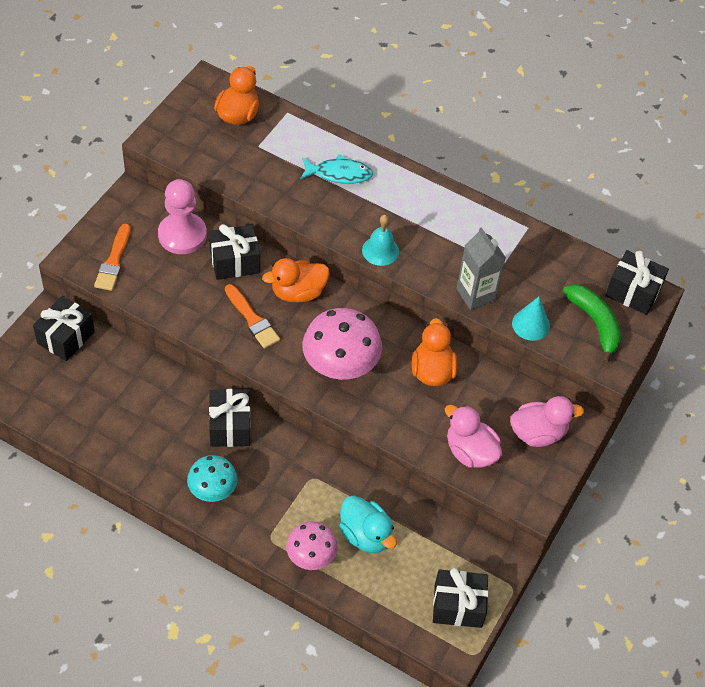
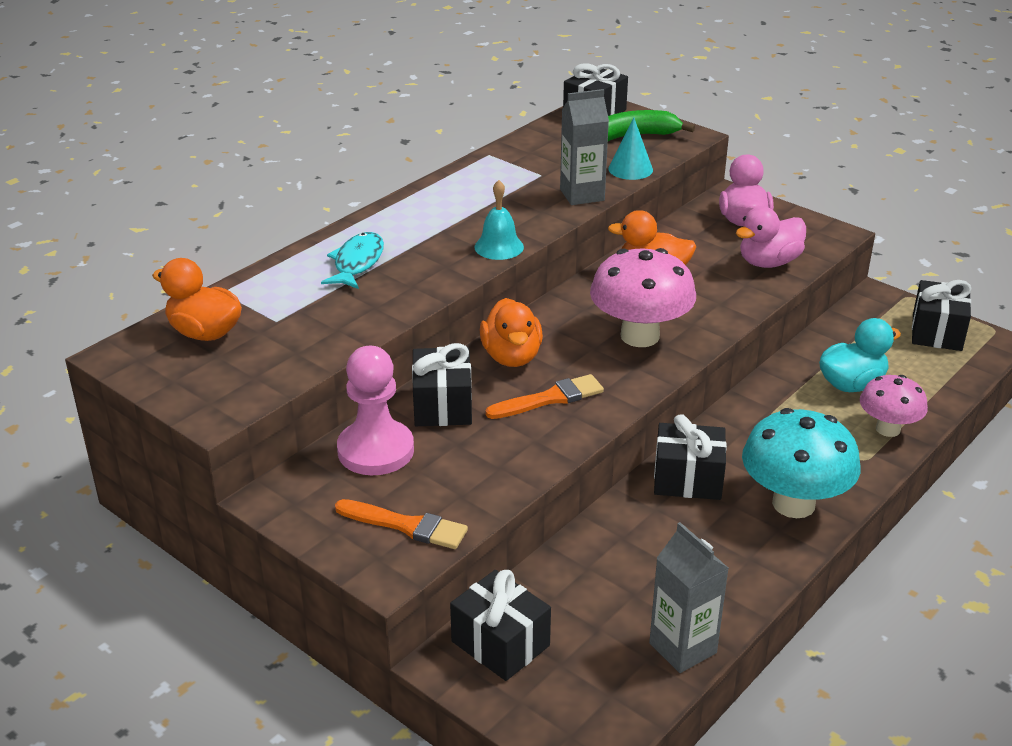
camera: 75 degrees left, 20 degrees down
(69, 428) = (682, 648): none -> grey carton
(213, 491) = (793, 504): turquoise mushroom -> turquoise mushroom, size x1.62

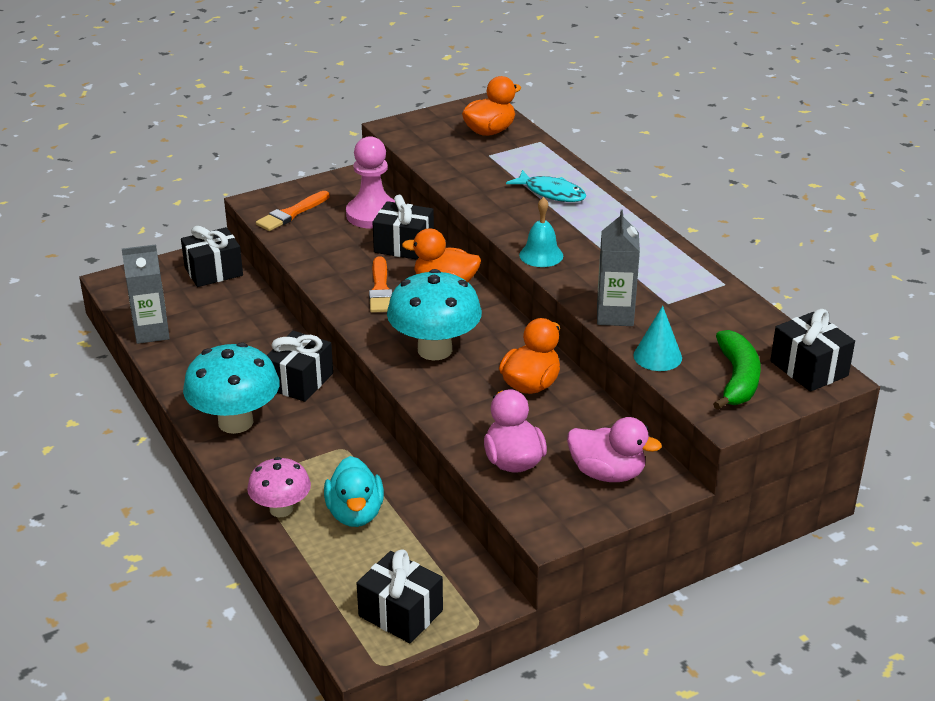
camera: 110 degrees right, 0 degrees up
(639, 336) = (435, 350): pink mushroom -> turquoise mushroom

